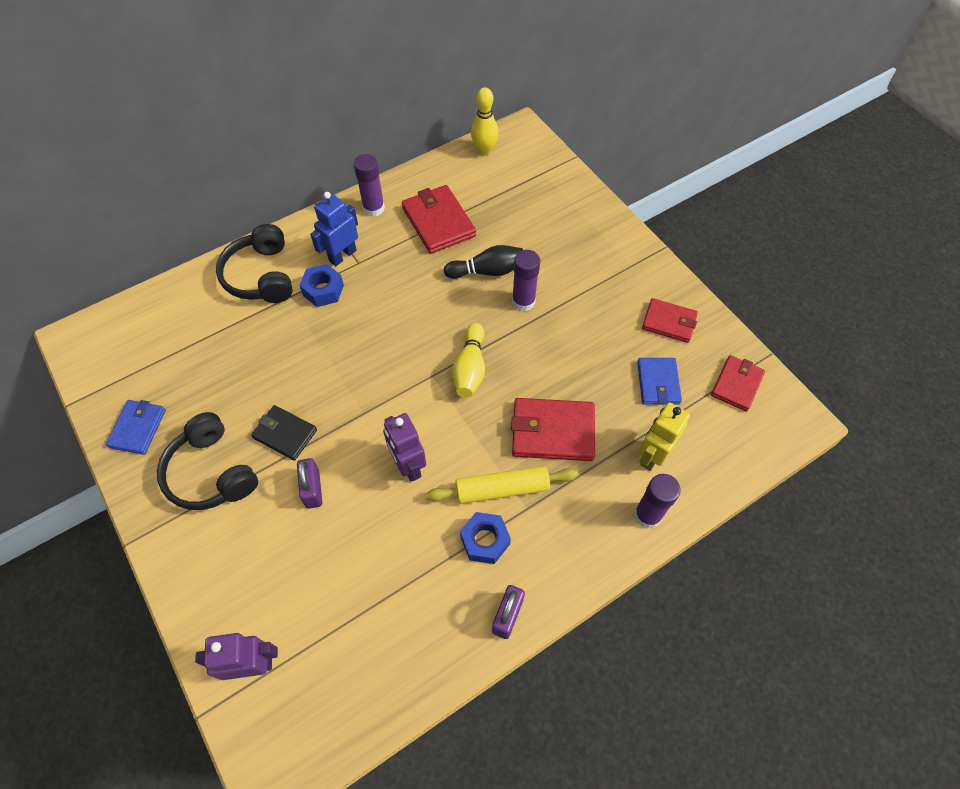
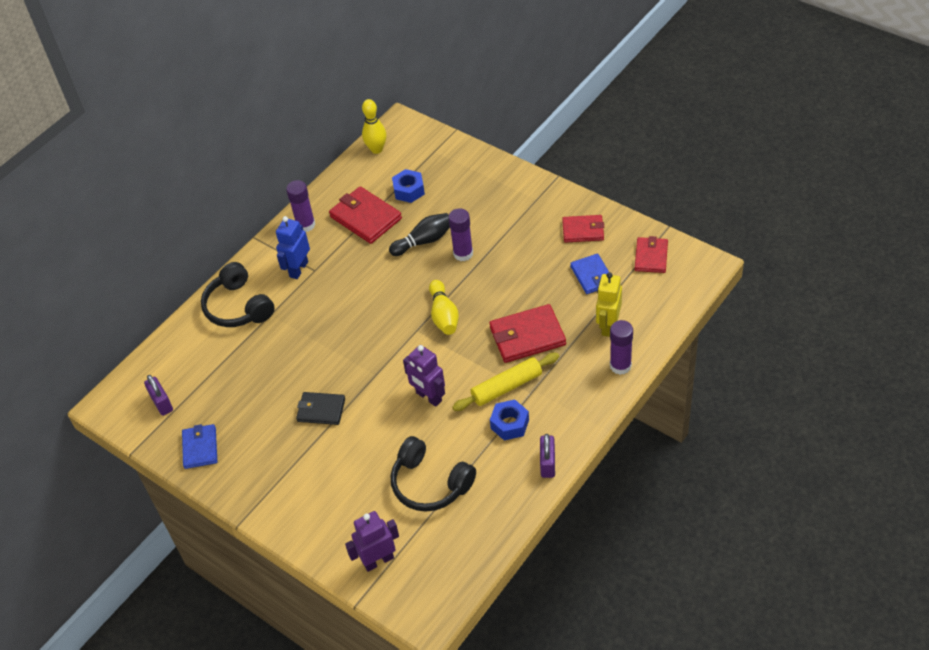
camera: 15 degrees left, 10 degrees down
(211, 472) = (277, 455): black headphones -> black headphones (430, 484)
(313, 489) = (363, 438): purple padlock -> purple padlock (162, 403)
(323, 290) = (296, 300): blue nut -> blue nut (409, 190)

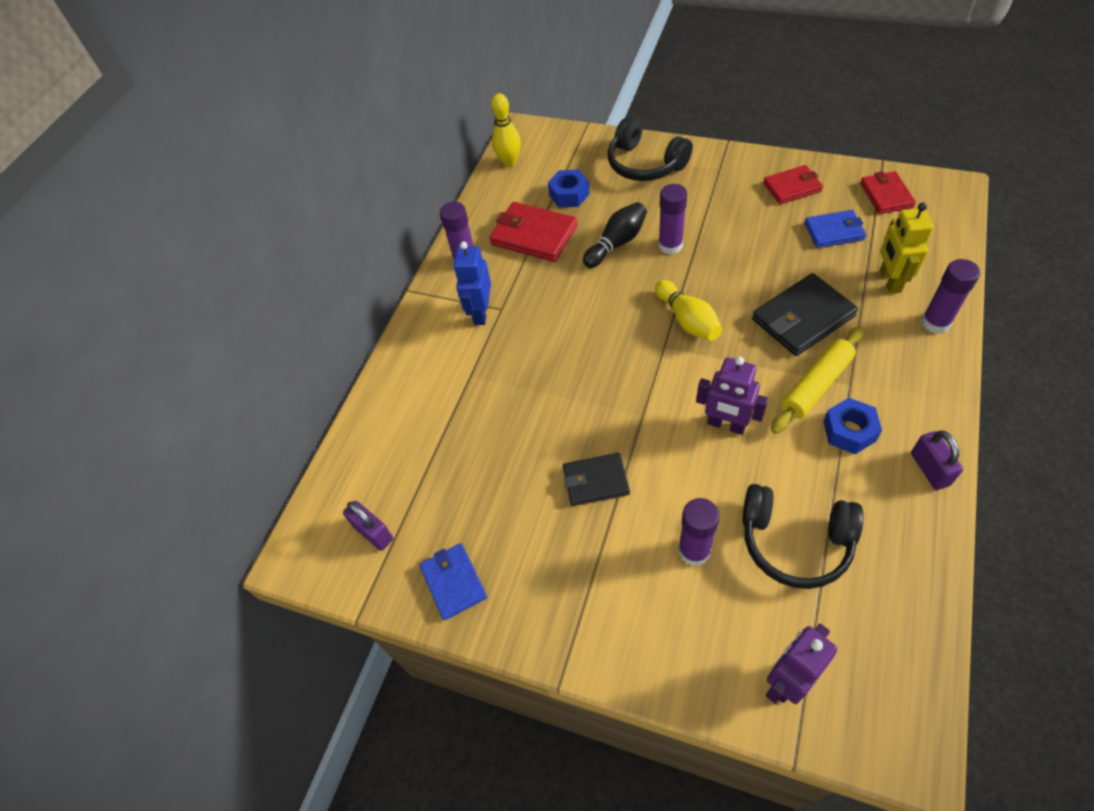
camera: 15 degrees left, 5 degrees up
(238, 307) = (424, 377): black headphones -> black headphones (645, 164)
(362, 471) = (694, 551): none -> purple glue stick
(527, 336) = (802, 318): red wallet -> black wallet
(592, 276) = (834, 231): blue wallet -> blue wallet turned 60 degrees counterclockwise

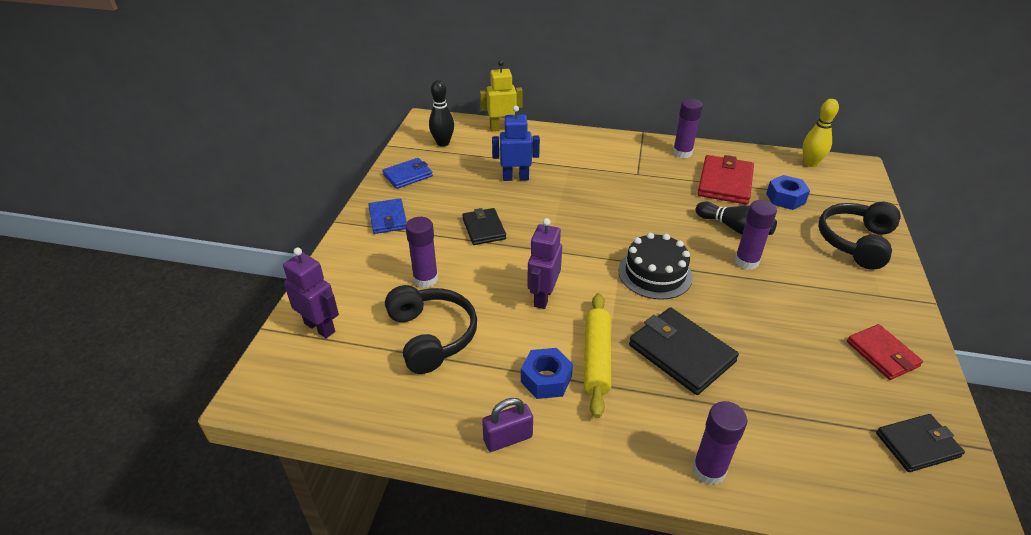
camera: 75 degrees right, 15 degrees down
(373, 532) = (443, 143): purple padlock -> black bowling pin
(481, 313) = (630, 165): blue robot -> blue robot (515, 178)
(687, 320) = (655, 273): yellow bowling pin -> black cake
(795, 542) = (431, 336): black headphones -> black headphones turned 150 degrees clockwise
(816, 385) = (597, 358): yellow rolling pin -> yellow rolling pin turned 60 degrees clockwise
(834, 231) = (823, 387): blue wallet -> blue wallet (388, 218)
(886, 195) = (917, 445): red wallet -> black wallet
(889, 281) = (761, 432): yellow robot -> yellow robot (501, 128)

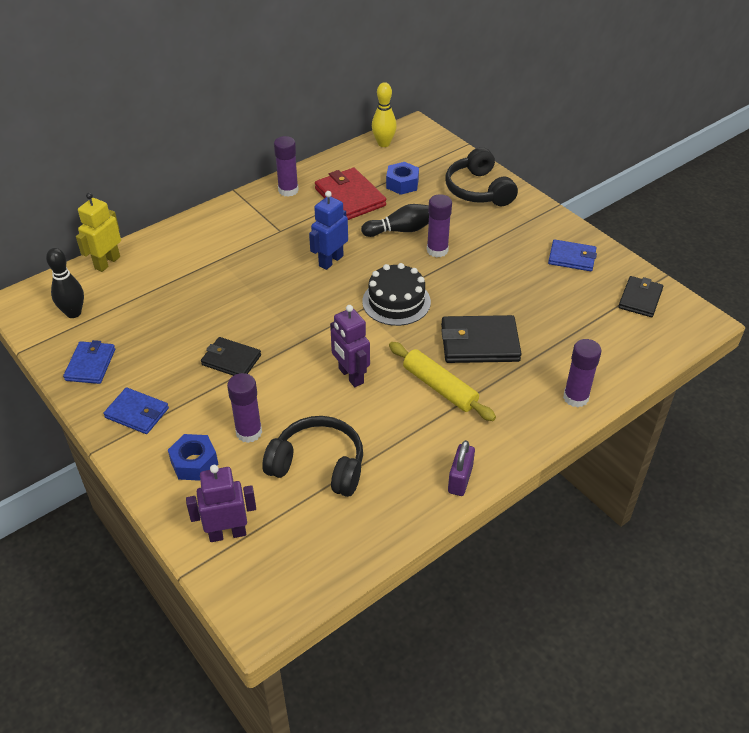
camera: 50 degrees left, 5 degrees up
(515, 178) = (190, 300): blue robot -> blue robot (330, 261)
(546, 379) = (430, 426): blue nut -> blue nut (194, 463)
(882, 354) = (572, 258): red wallet -> blue wallet

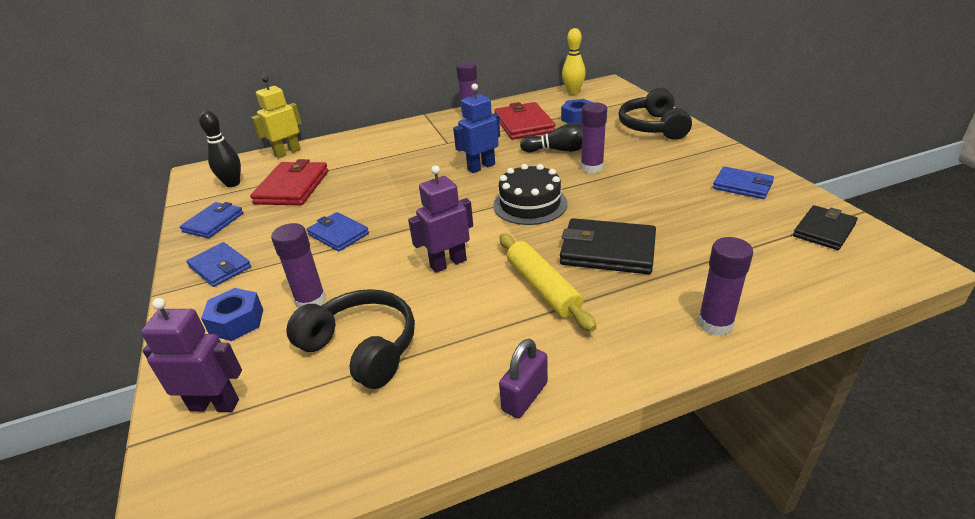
camera: 20 degrees right, 10 degrees down
(146, 310) = (292, 187): none -> red wallet
(231, 360) = (338, 234): black wallet -> blue wallet
(350, 376) = (448, 263): purple robot -> purple robot turned 75 degrees clockwise

